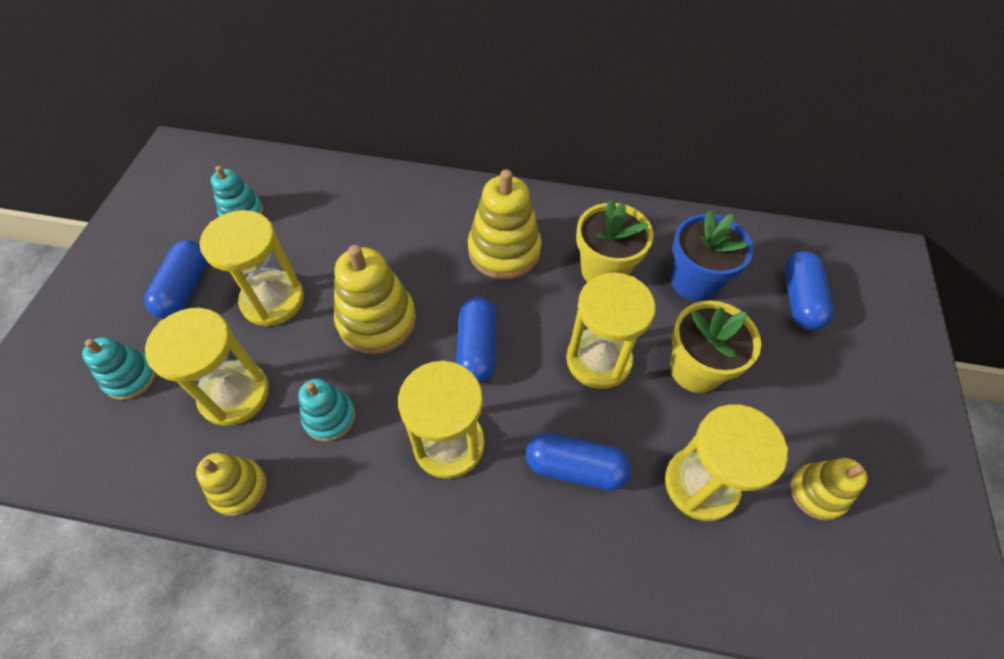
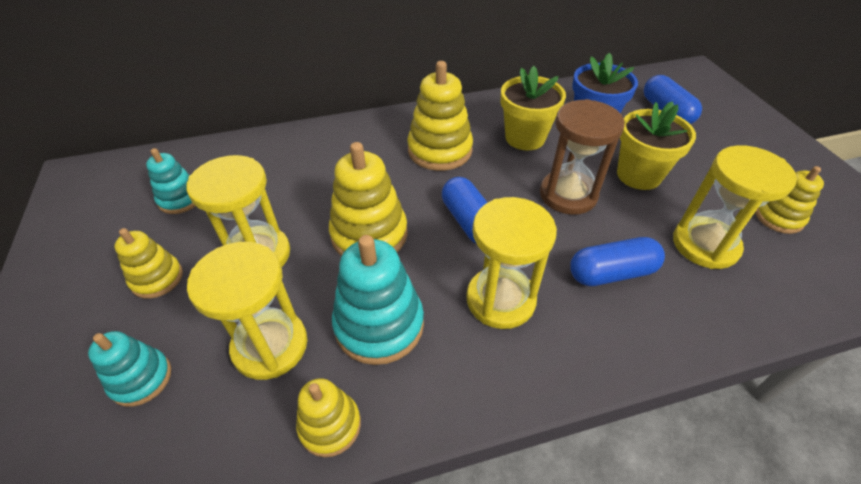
camera: 25 degrees left, 10 degrees down
(185, 288) = (157, 278): blue capsule -> yellow stacking toy
(329, 417) = (379, 325): turquoise stacking toy -> turquoise stacking toy, size x1.67
(598, 360) = (568, 195): yellow hourglass -> brown hourglass

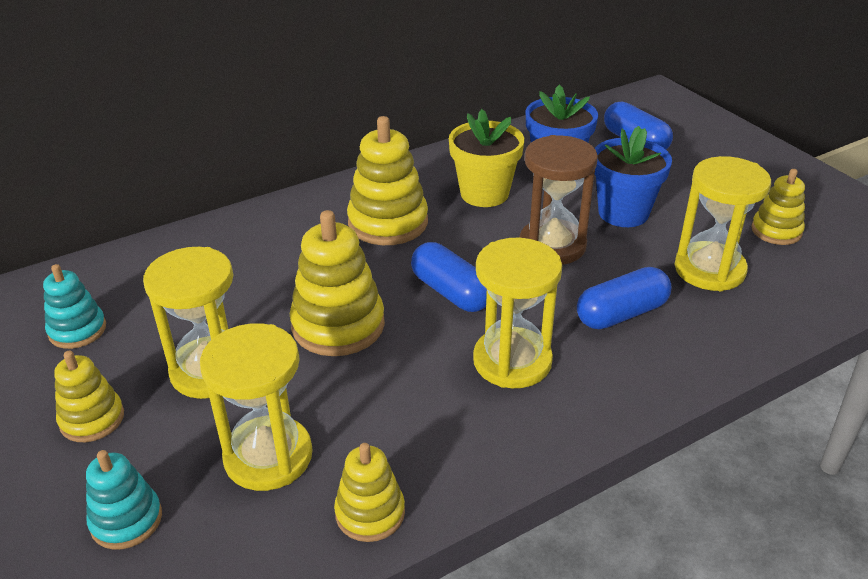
camera: 15 degrees left, 10 degrees down
(379, 325) = (386, 411): turquoise stacking toy -> none
(638, 175) = (623, 213): yellow flower pot -> blue flower pot

